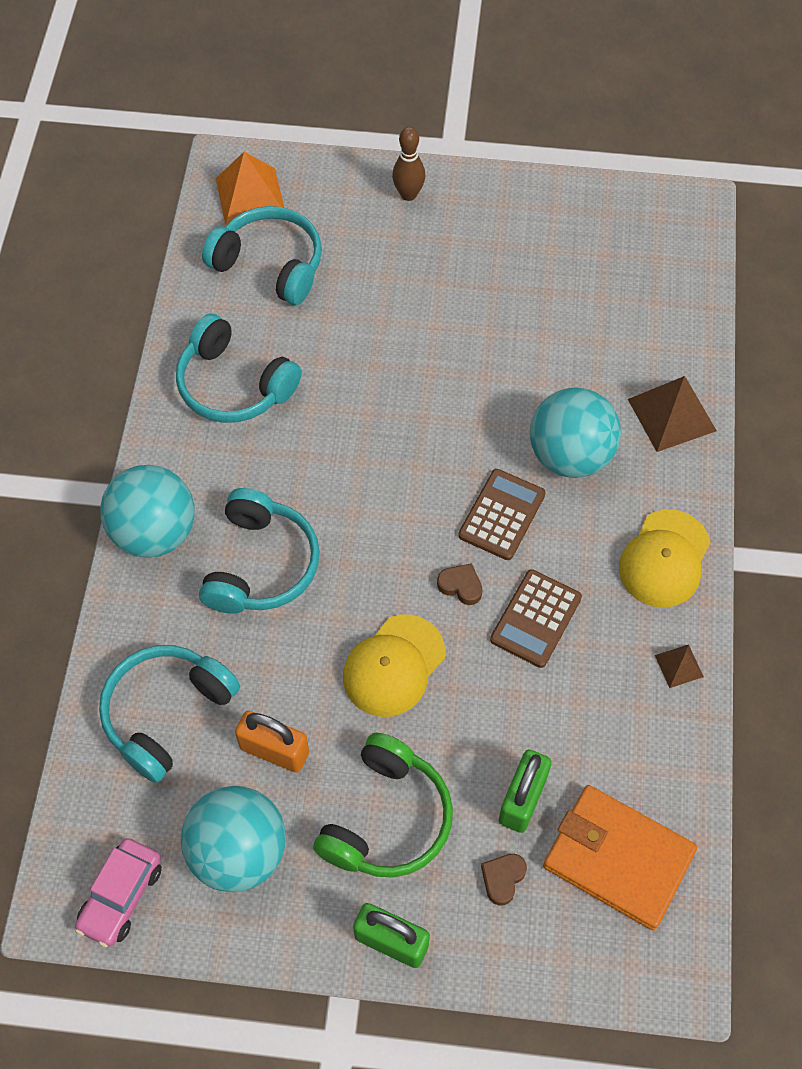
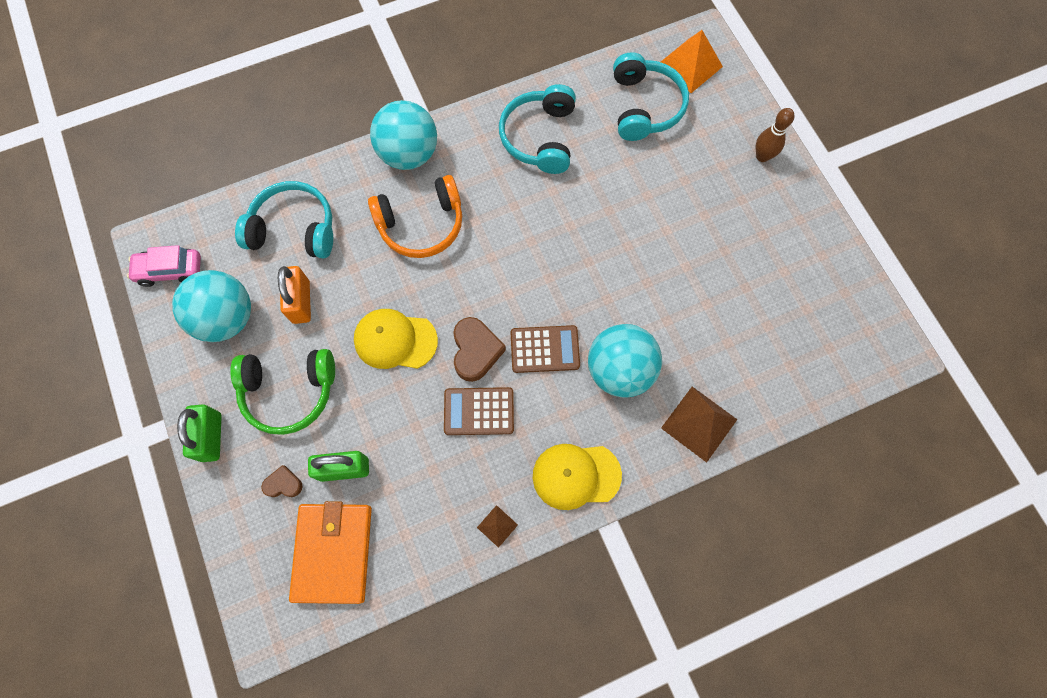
camera: 60 degrees right, 10 degrees up
(261, 565) = (421, 225): turquoise headphones -> orange headphones
(461, 586) = (476, 351): brown heart -> brown heart, size x1.75

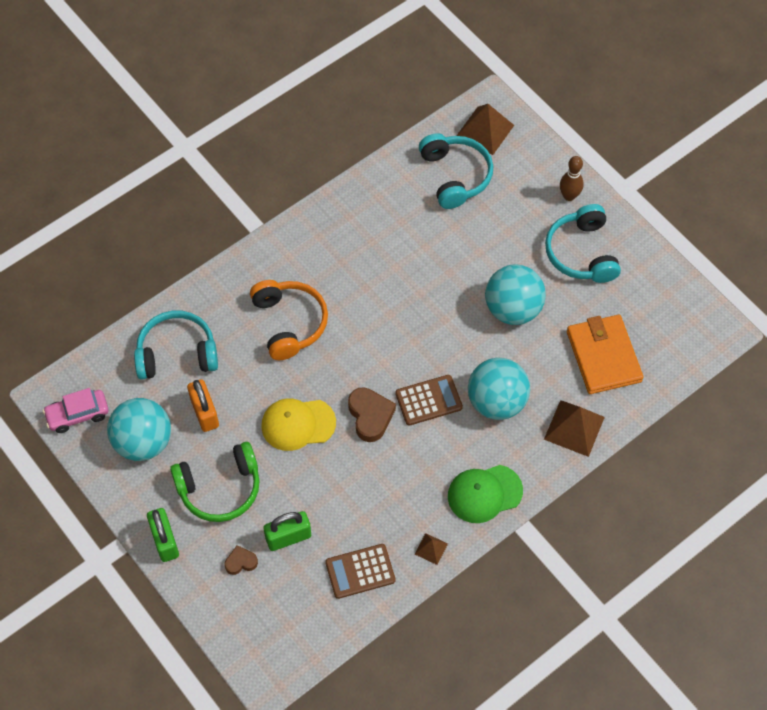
camera: 15 degrees left, 10 degrees down
(333, 552) = (301, 603): orange wallet -> orange wallet (603, 356)
(409, 154) = (258, 265): turquoise ball -> turquoise ball (513, 309)
(421, 225) = (289, 323): orange headphones -> orange headphones turned 75 degrees counterclockwise
(479, 411) = (388, 464): brown calculator -> brown calculator (360, 571)
(539, 137) = (370, 224): turquoise headphones -> turquoise headphones (581, 253)
(576, 475) = (484, 494): yellow cap -> green cap
(690, 65) = (485, 130): orange pyramid -> brown pyramid

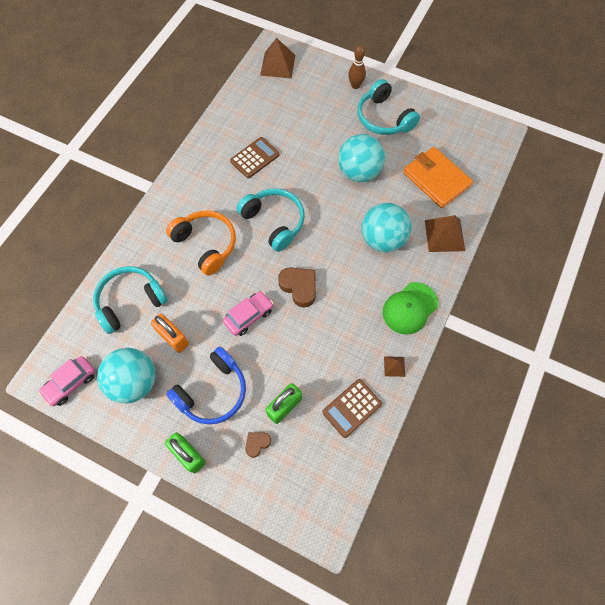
camera: 25 degrees left, 5 degrees up
(220, 488) = (213, 392): green headphones -> blue headphones
(298, 424) = (249, 316): yellow cap -> pink car
(428, 400) = (335, 258): brown calculator -> brown calculator (255, 158)
(455, 176) = (273, 100): turquoise headphones -> turquoise headphones (274, 222)

